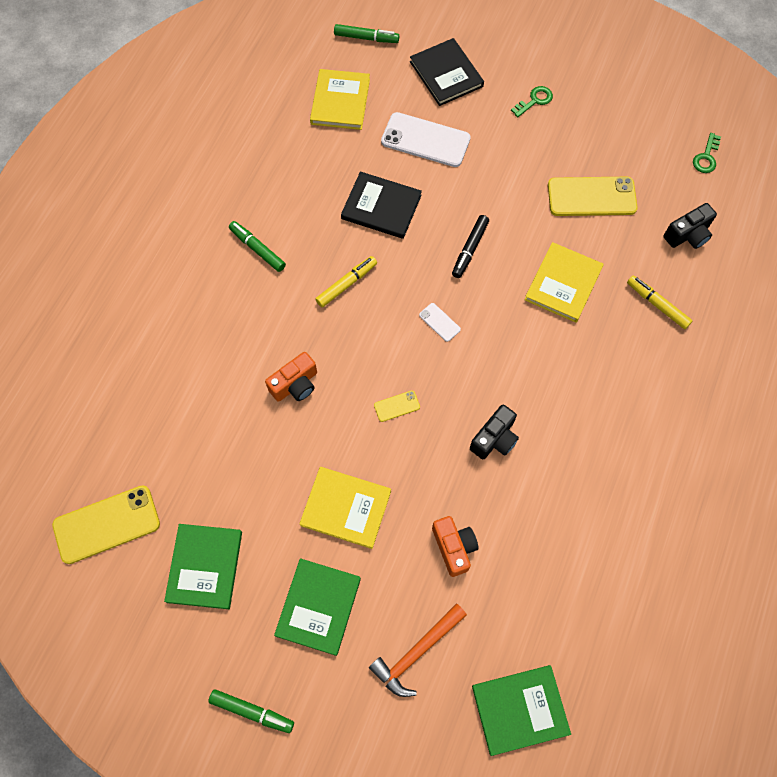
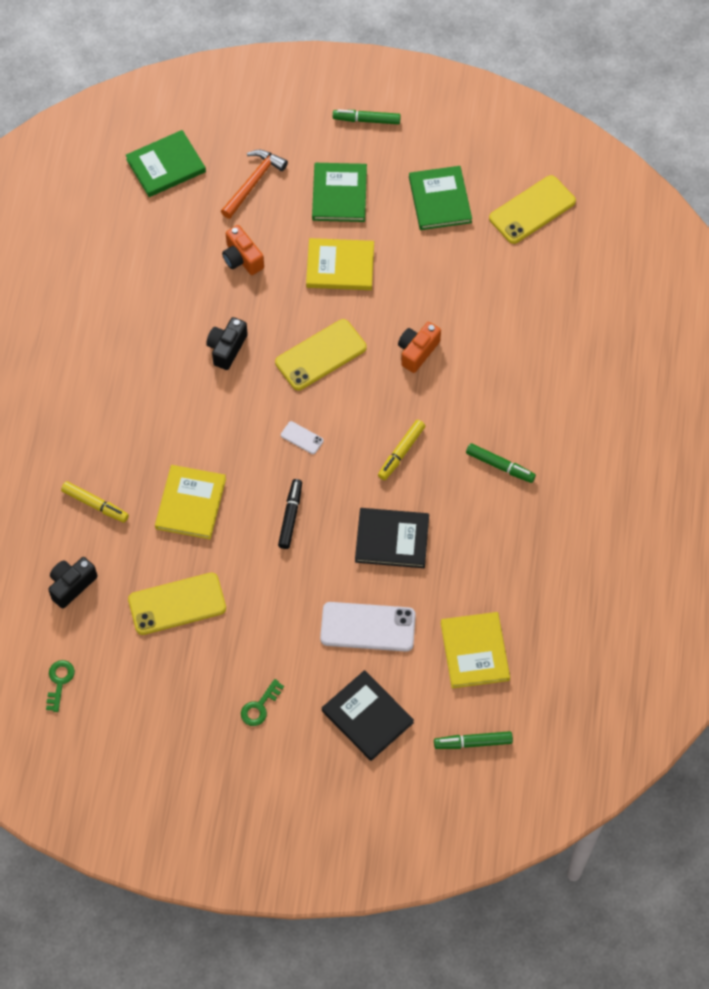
camera: 165 degrees right, 5 degrees down
(397, 406) = (320, 355): yellow phone -> yellow phone, size x2.18

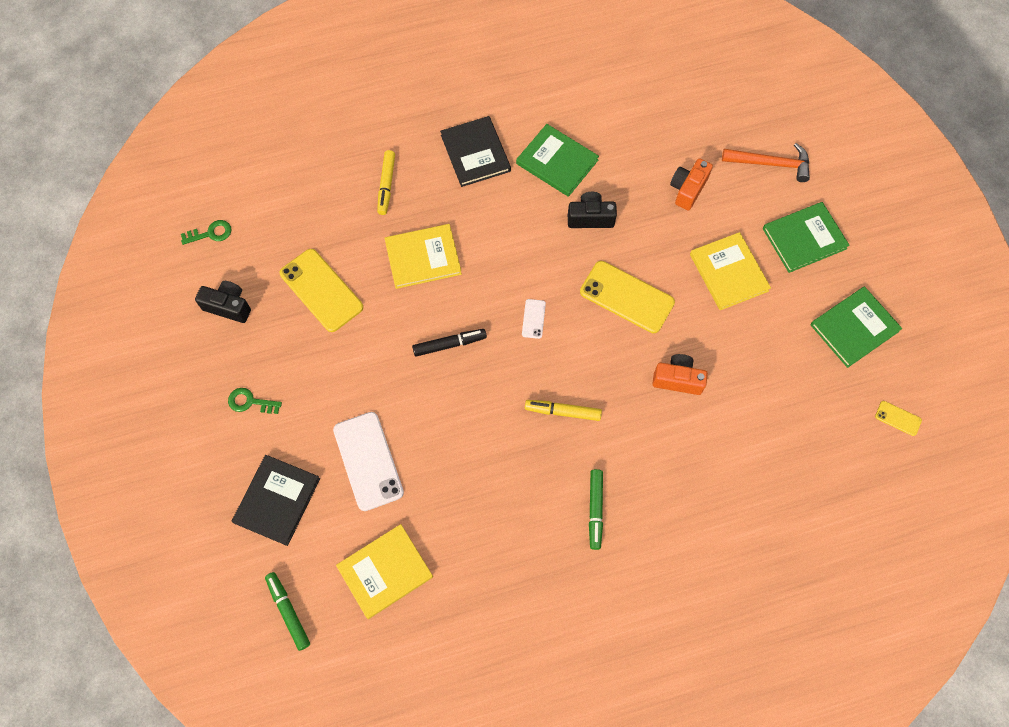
camera: 65 degrees right, 5 degrees up
(71, 585) = (303, 202): black camera -> black camera (228, 306)
(166, 165) = (744, 89): green book -> green book (557, 162)
(366, 120) = (898, 226): green marker -> none
(392, 539) = (468, 443): black book -> black book (475, 153)
(532, 210) = (898, 418): yellow phone -> yellow phone, size x0.46

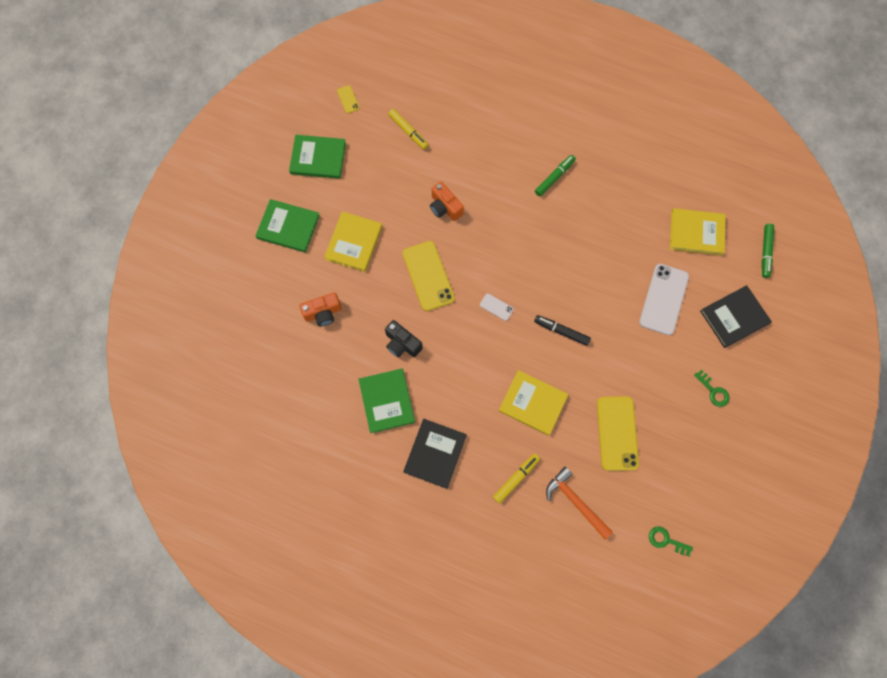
camera: 140 degrees left, 5 degrees up
(228, 306) = (687, 471): black camera -> none
(533, 319) = (496, 307): white phone -> white phone turned 75 degrees clockwise
(562, 411) = (527, 240): yellow marker -> yellow marker (408, 131)
(771, 164) = (255, 287): orange hammer -> orange hammer (575, 501)

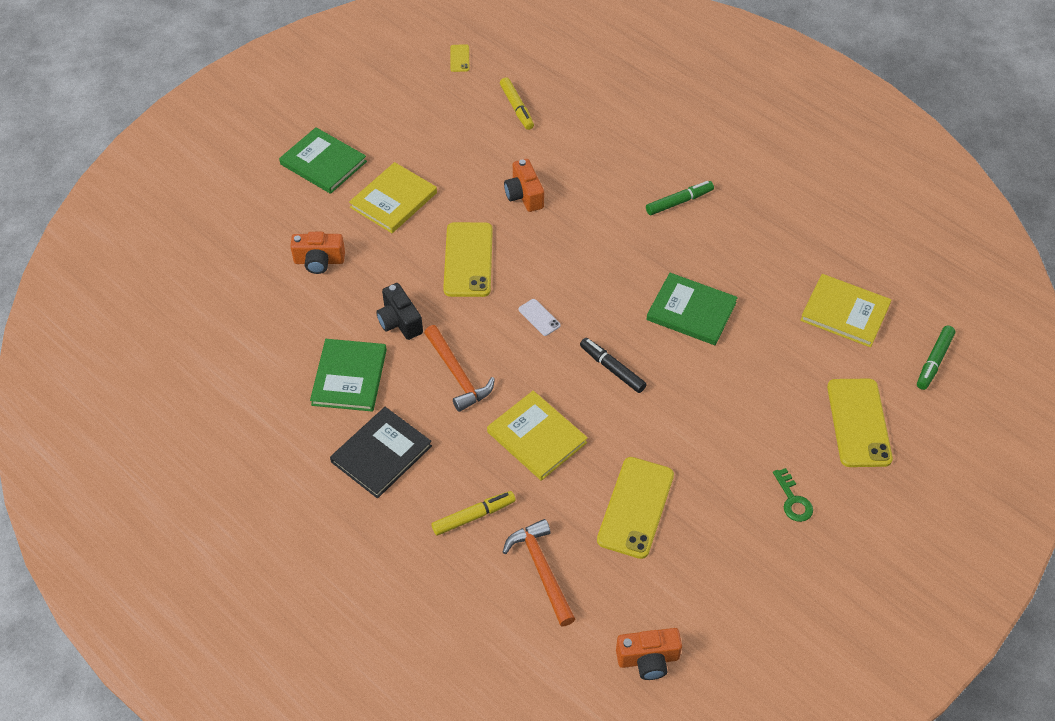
camera: 20 degrees right, 20 degrees down
(318, 158) = (394, 105): green book -> green book (691, 311)
(460, 373) = (457, 375): none -> orange hammer
(663, 299) = (767, 373): white phone -> none
(666, 540) = (648, 659): green key -> orange camera
(734, 317) = (858, 423): black book -> yellow phone

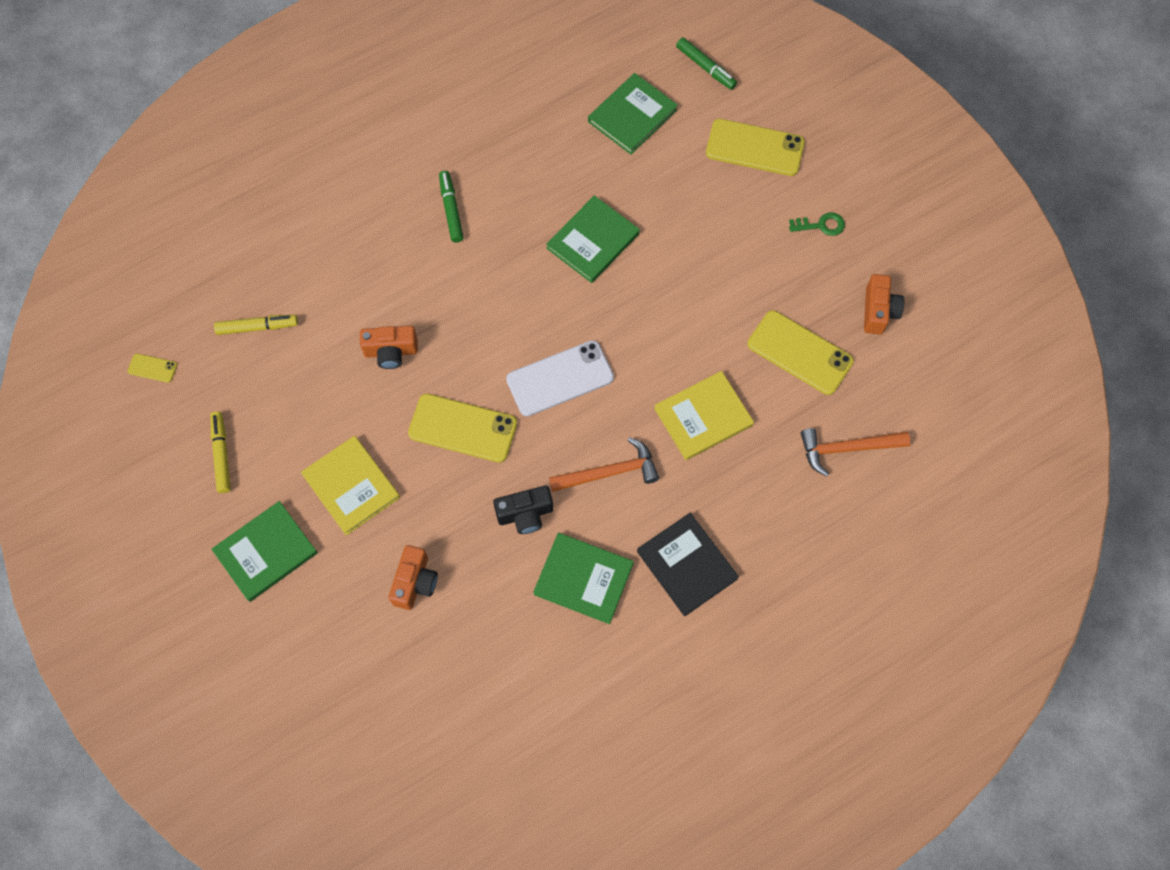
camera: 75 degrees left, 15 degrees up
(473, 516) = (778, 494): yellow marker -> yellow marker (222, 454)
(539, 317) = (560, 378): white phone -> white phone, size x2.18
(612, 369) = (641, 329): black marker -> none
(648, 659) = (950, 385): orange camera -> orange camera (878, 311)
(845, 312) = (632, 116): yellow book -> green book

